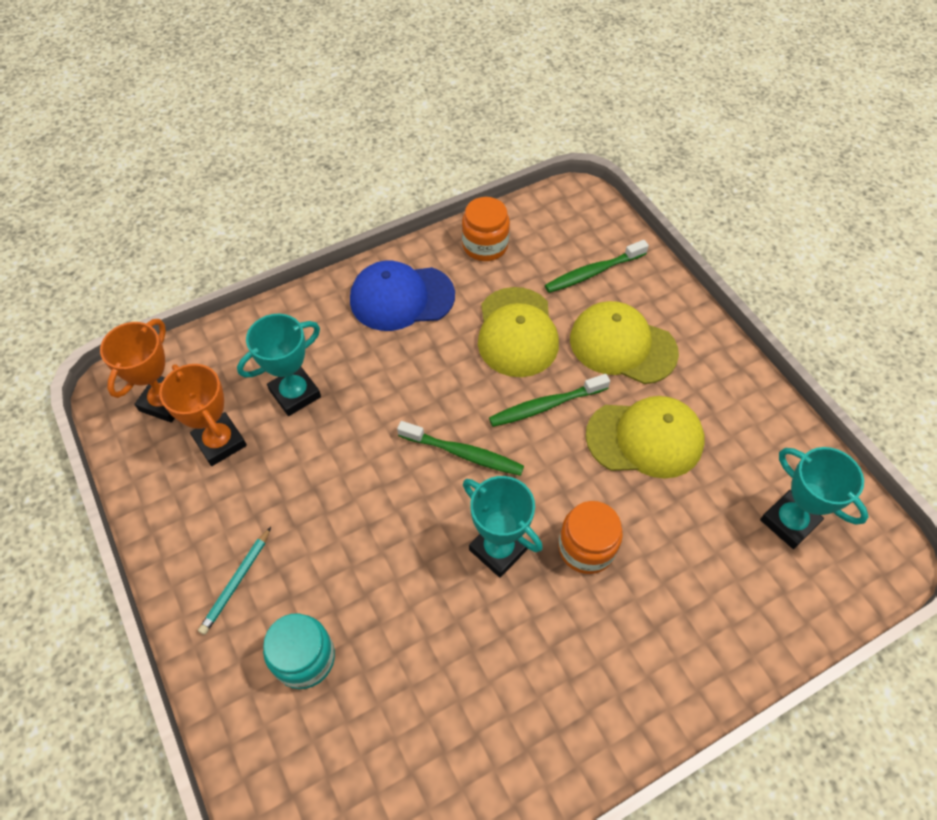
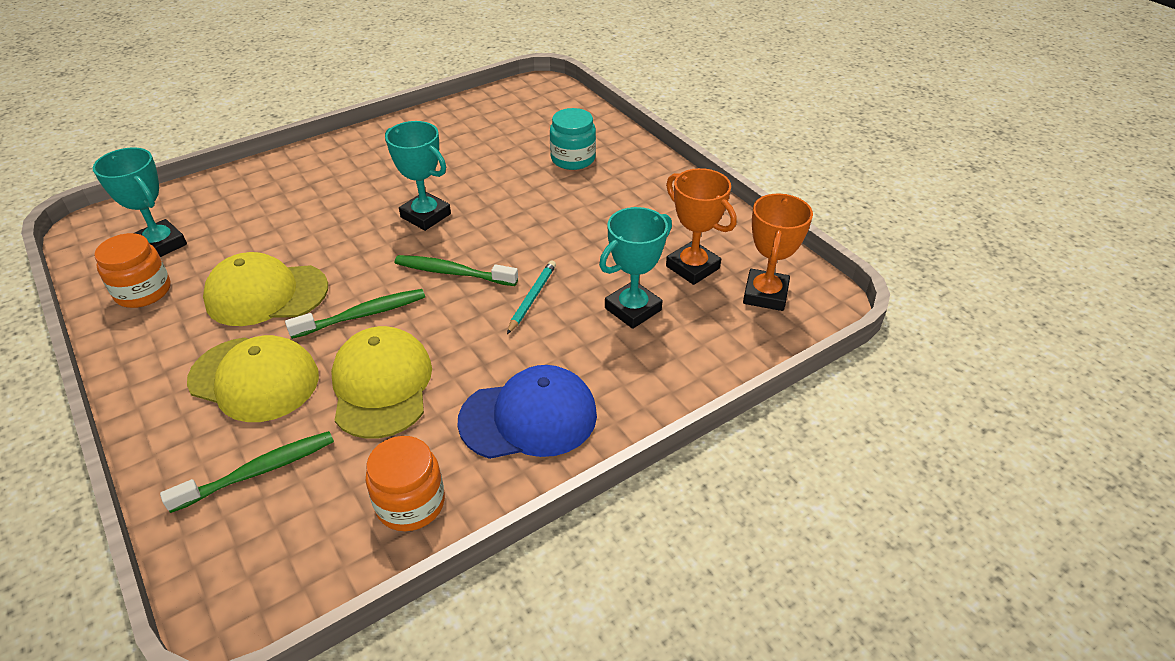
camera: 175 degrees right, 15 degrees down
(236, 582) = (637, 188): turquoise pencil -> turquoise pencil (532, 298)
(586, 547) = (350, 220): orange jar -> orange jar (143, 291)

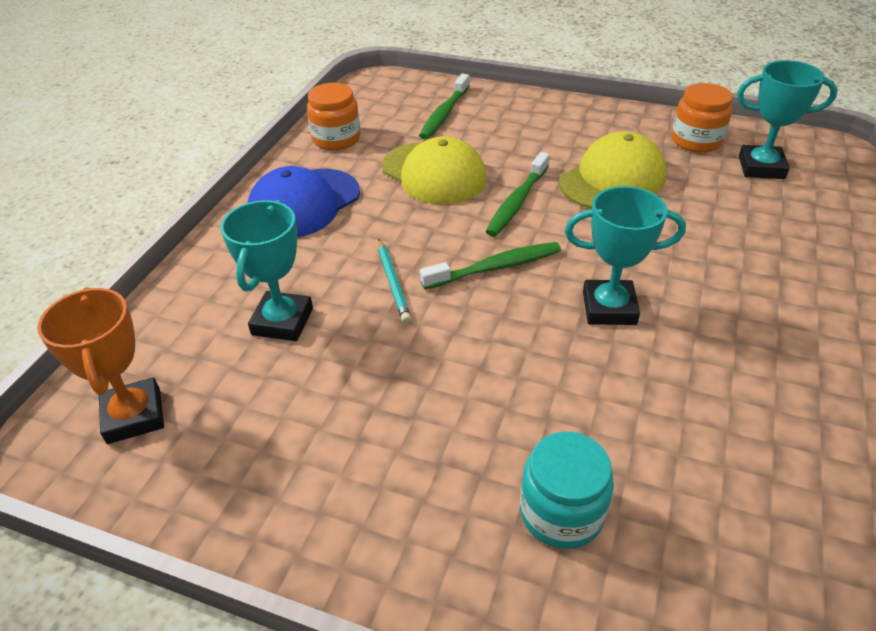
camera: 145 degrees right, 0 degrees up
(254, 379) = (523, 140): yellow cap -> none
(692, 267) = (244, 407): orange trophy -> none

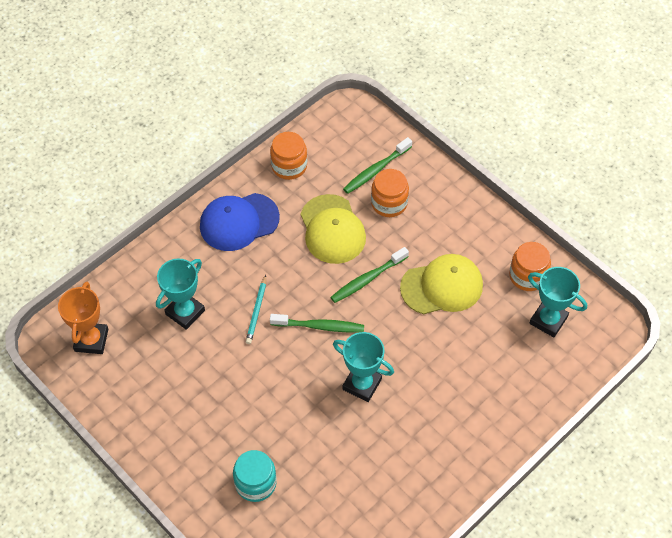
camera: 25 degrees right, 15 degrees up
(483, 133) = (389, 203): none -> orange jar

